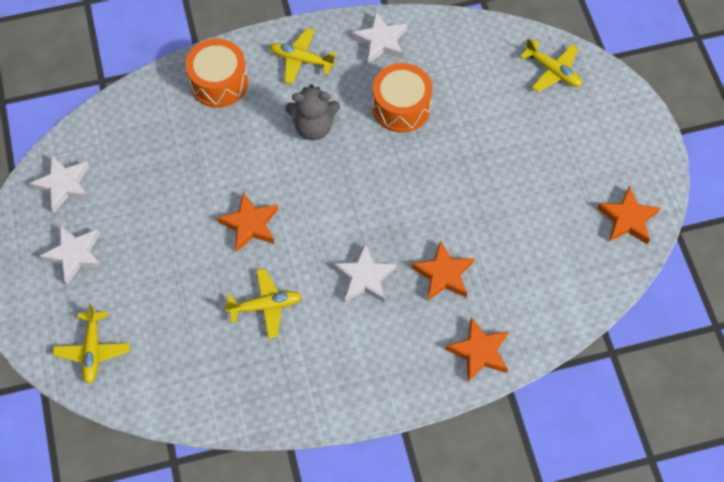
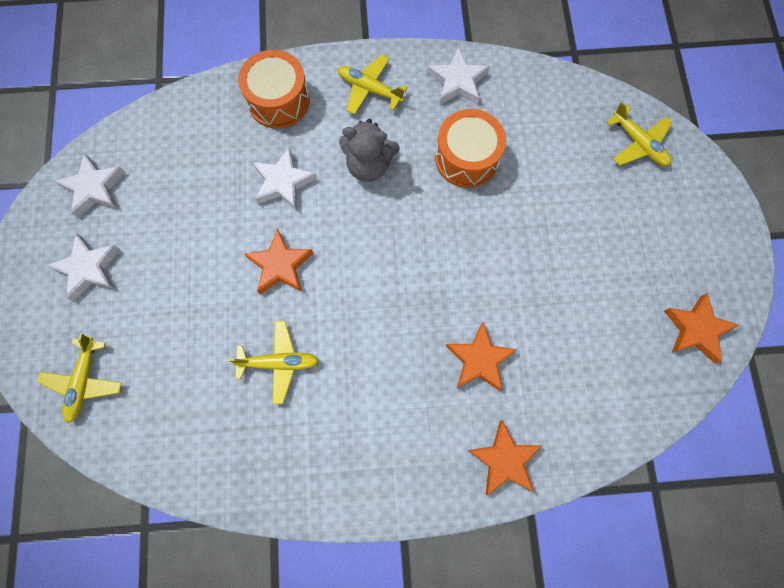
camera: 10 degrees right, 10 degrees up
(364, 277) = (392, 348): white star -> white star (283, 182)

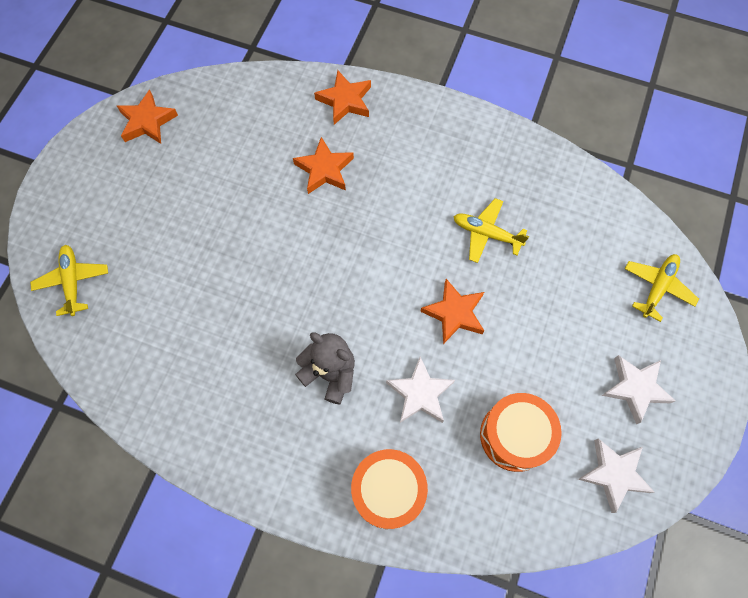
camera: 155 degrees left, 5 degrees down
(369, 89) = (287, 459): yellow plane -> none
(457, 81) = (194, 425): white star -> none
(467, 158) = (235, 338): orange drum -> orange drum (515, 435)

